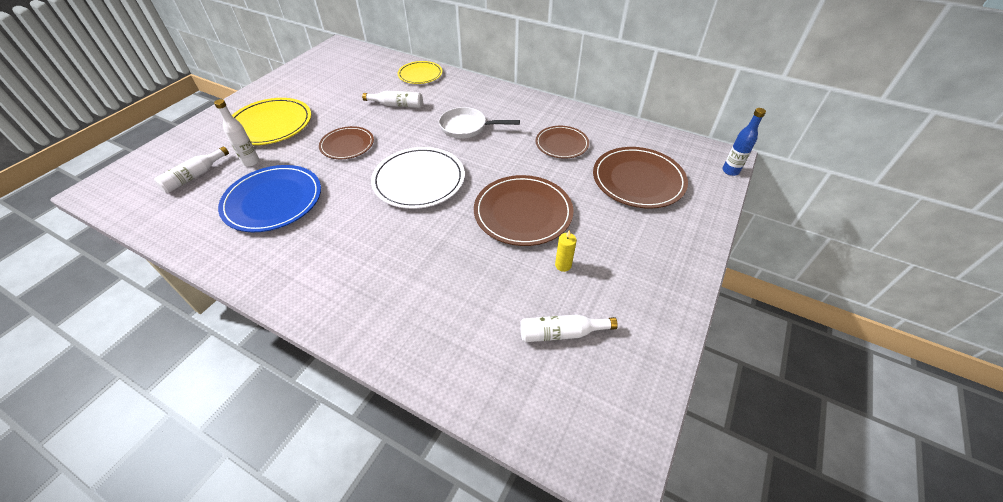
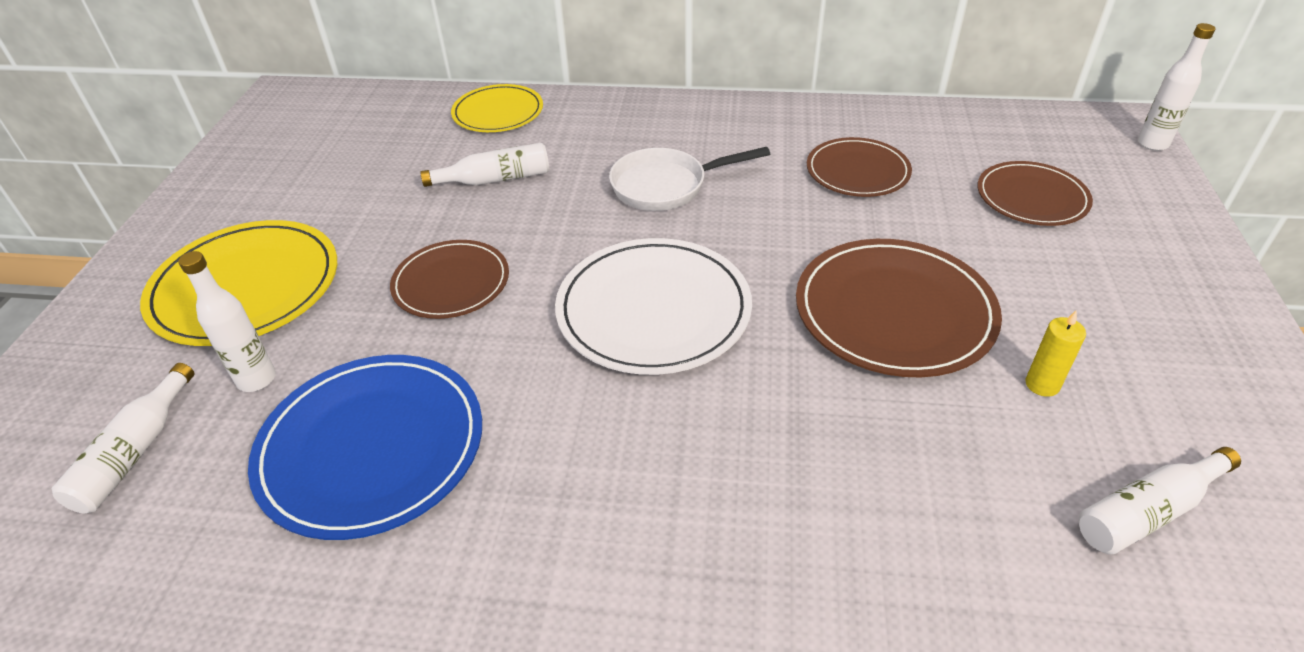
camera: 20 degrees left, 5 degrees down
(638, 180) = (1032, 197): brown plate -> brown plate, size x0.63
(730, 171) = (1152, 144): blue bottle -> white bottle

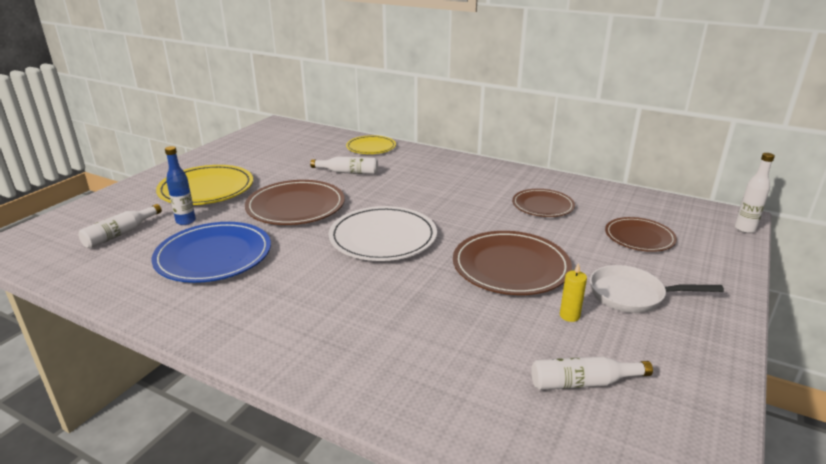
camera: 20 degrees right, 15 degrees down
(257, 379) = (186, 221): white bottle -> blue bottle
(451, 283) = (295, 206): brown plate -> brown plate, size x1.59
(666, 186) = (431, 191): white pan -> white pan (632, 295)

